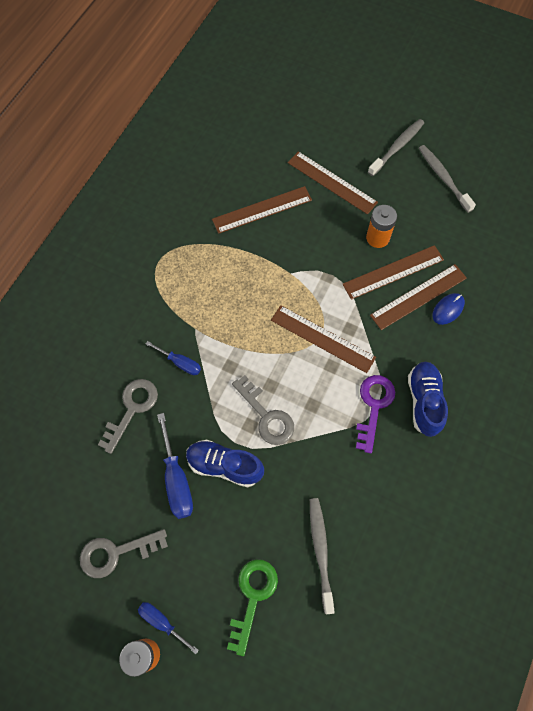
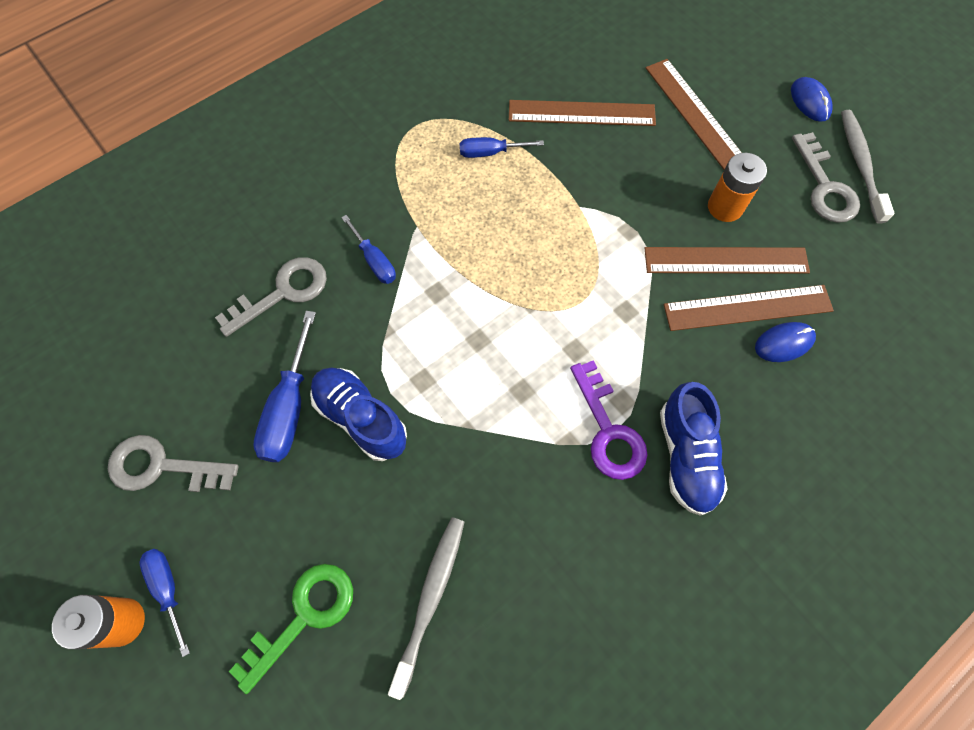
camera: 25 degrees right, 0 degrees up
(217, 260) = (490, 152): none -> blue screwdriver
(266, 416) = (451, 377): grey key -> grey key (825, 187)
(322, 338) = (580, 308): brown ruler -> none
(373, 406) = (608, 430): purple key -> purple key turned 120 degrees clockwise
(397, 147) = (810, 101): grey toothbrush -> blue mouse
(424, 401) = (686, 456): blue shoe -> blue shoe turned 150 degrees clockwise

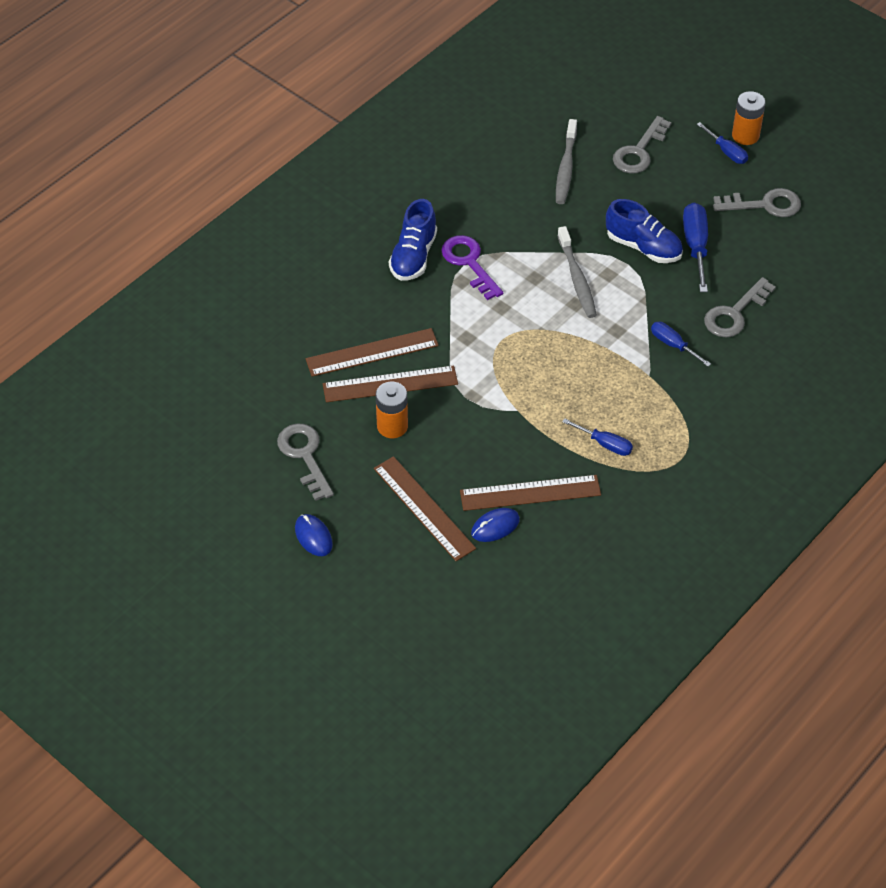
camera: 170 degrees right, 15 degrees down
(304, 616) = (639, 151): green key -> grey key
(490, 152) = (605, 444): blue screwdriver -> blue screwdriver turned 45 degrees clockwise
(686, 456) = (413, 256): blue shoe -> blue shoe turned 150 degrees counterclockwise
(784, 343) = (344, 332): blue mouse -> blue mouse (495, 526)
(860, 164) = (271, 481): grey toothbrush -> grey toothbrush (577, 278)

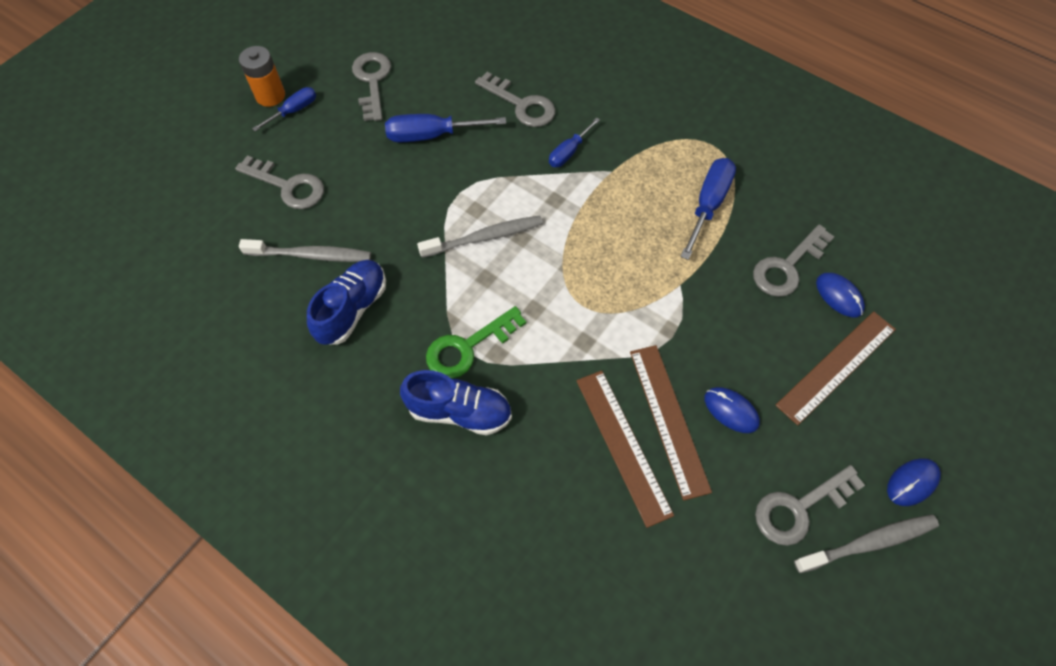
camera: 95 degrees left, 10 degrees up
(270, 494) = (868, 543): none -> grey toothbrush
(392, 426) = (731, 411): orange battery -> blue mouse
(469, 263) = (468, 347): purple key -> green key
(530, 493) = (787, 267): brown ruler -> grey key
(605, 444) = (708, 205): blue screwdriver -> blue screwdriver, size x1.61
(643, 247) = (434, 179): blue shoe -> blue shoe (352, 309)

